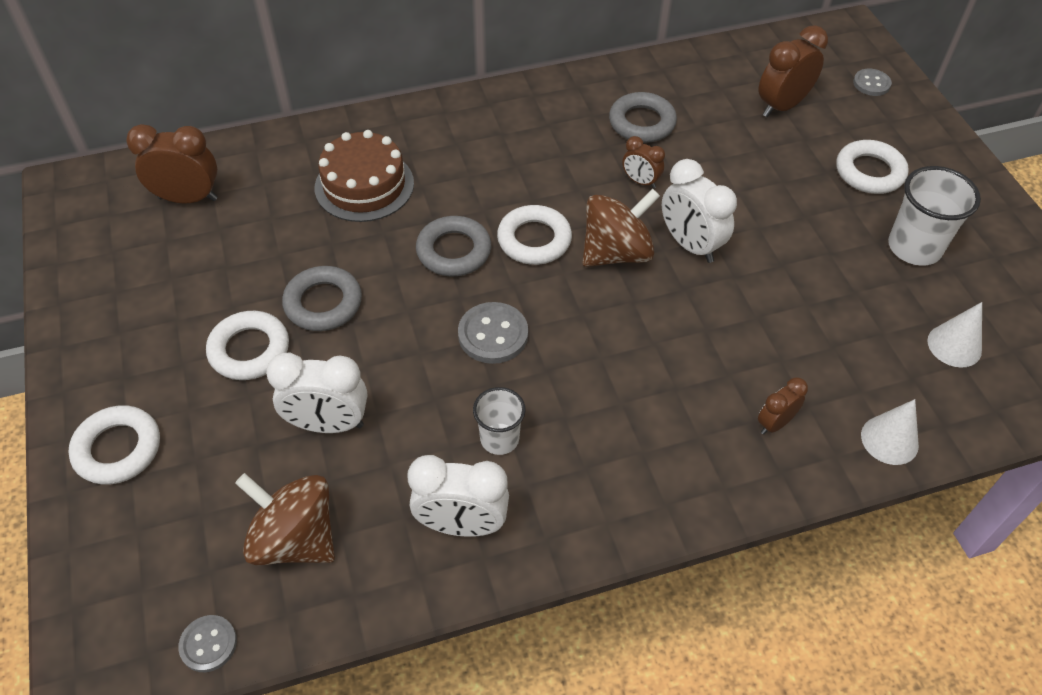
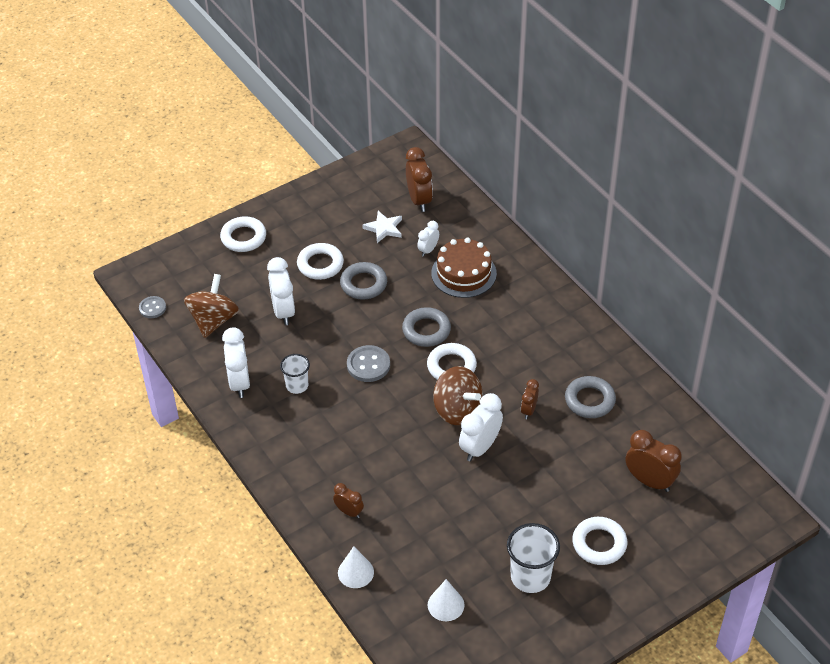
camera: 75 degrees right, 5 degrees down
(220, 252) = (384, 228): none -> white star
(296, 212) = (428, 250): none -> white clock
(871, 84) = (707, 537): grey button -> none

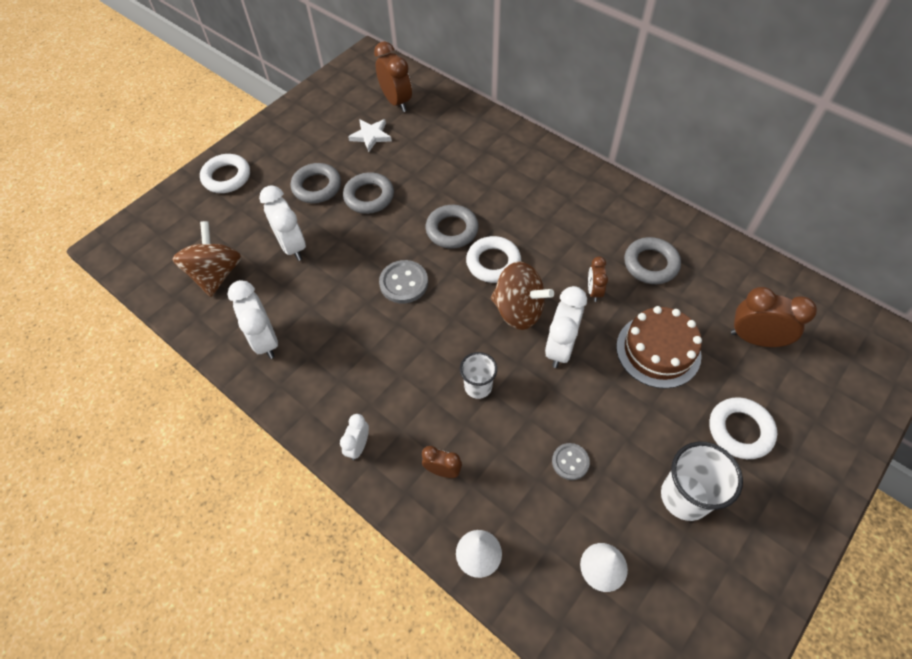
camera: 15 degrees left, 10 degrees up
(152, 308) = (143, 276): grey button -> grey button (570, 462)
(297, 385) = (332, 327): white cup -> white cup (478, 386)
(320, 264) = (317, 187): white ring -> grey ring
(428, 250) = (423, 147): white clock -> white clock (358, 446)
(463, 273) = (467, 162): brown cake -> brown cake (658, 350)

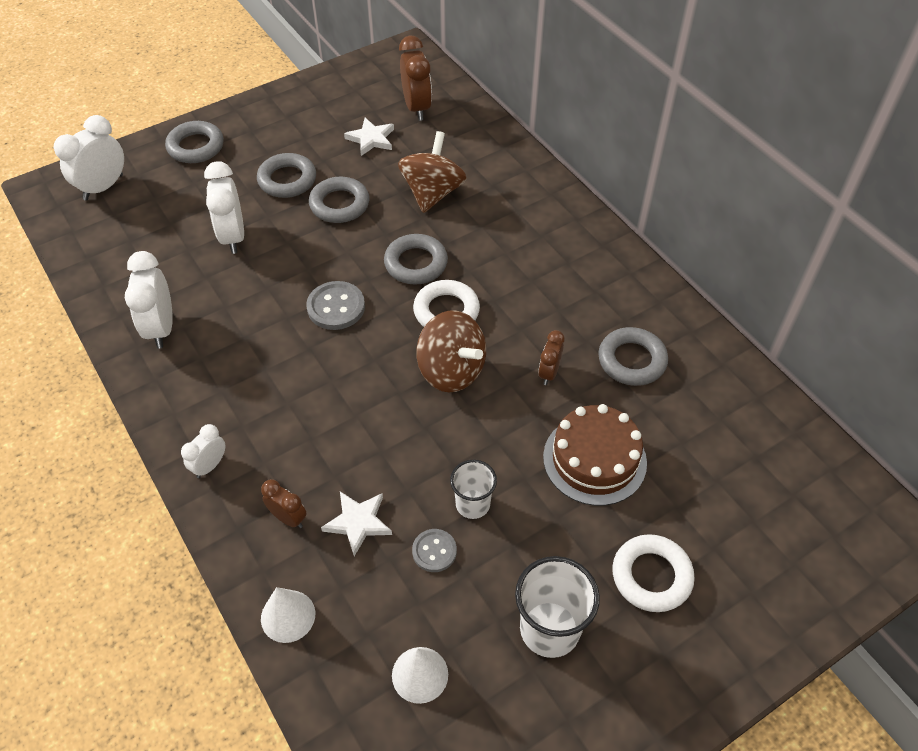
camera: 15 degrees right, 5 degrees down
(216, 274) = (141, 246): brown spinning top -> brown spinning top (432, 193)
(227, 177) = (196, 147): white ring -> grey ring
(478, 386) = (367, 440): white cup -> white cup (472, 504)
(500, 457) = (358, 522): none -> white star
(560, 348) = (480, 424): white clock -> white clock (103, 187)
(755, 339) = (720, 479): brown clock -> none

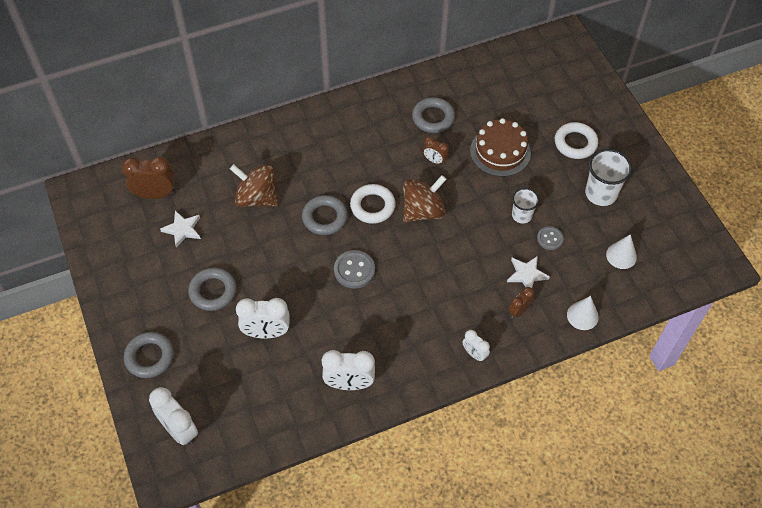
camera: 80 degrees left, 5 degrees up
(339, 204) = (251, 258): grey ring -> none

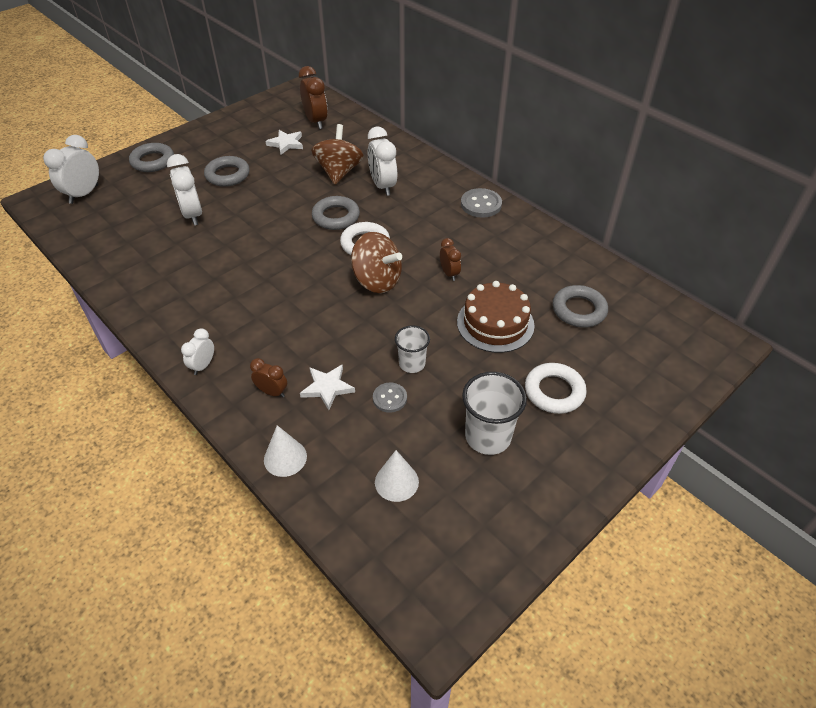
camera: 70 degrees right, 10 degrees down
(349, 384) = (147, 280): white clock -> white clock (382, 186)
(354, 270) = (281, 251): grey button -> grey button (481, 204)
(433, 118) = (507, 259): grey ring -> grey ring (579, 310)
(434, 161) = (449, 273): brown clock -> brown clock turned 150 degrees clockwise

